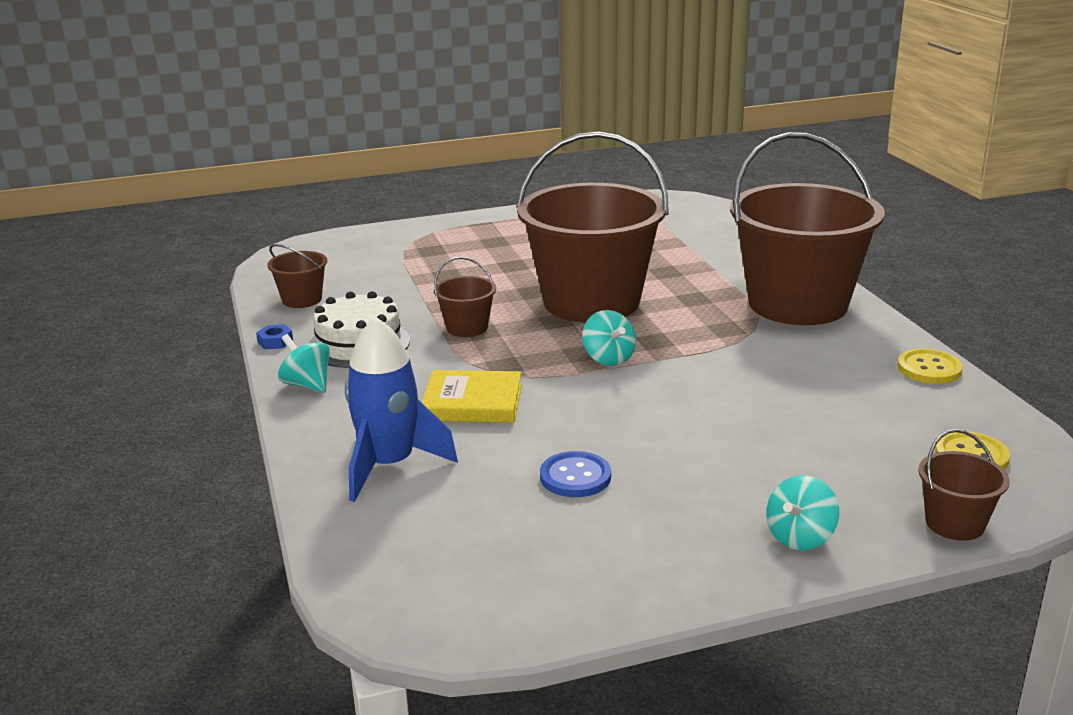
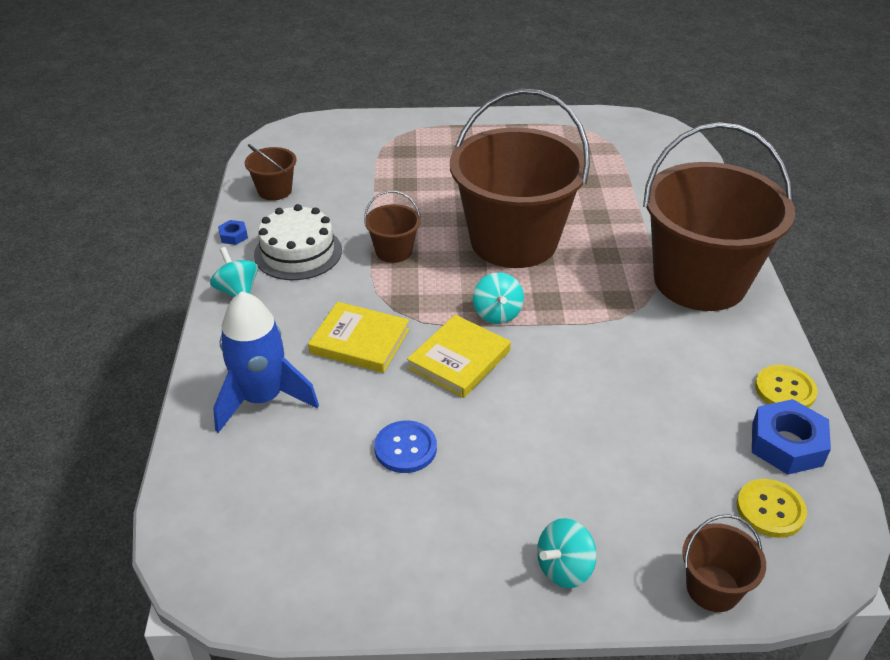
camera: 15 degrees right, 15 degrees up
(590, 399) = (459, 359): none -> yellow book
(956, 407) = (786, 444): none -> blue nut

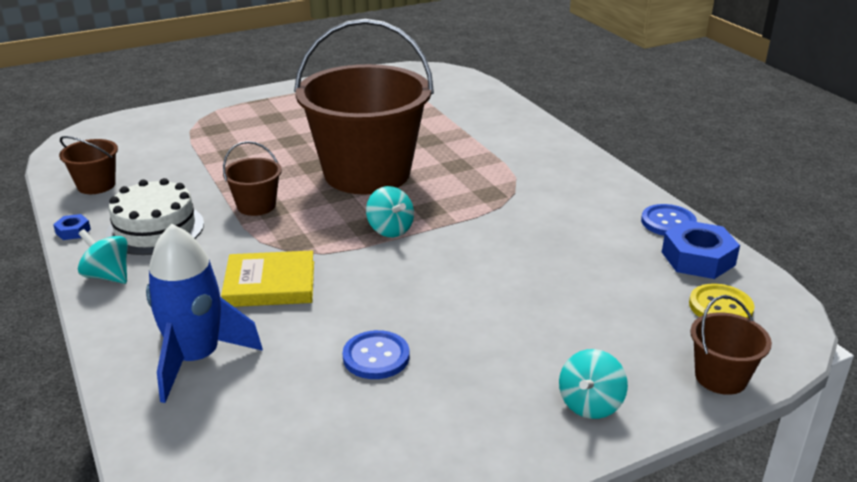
camera: 25 degrees left, 10 degrees down
(459, 359) = (379, 273): yellow book -> none
(700, 281) = (547, 166): brown bucket -> none
(785, 390) = (668, 222): yellow button -> blue button

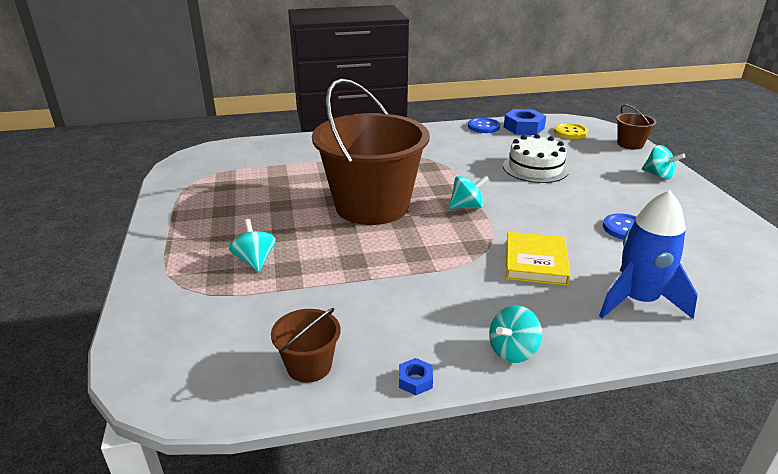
camera: 75 degrees left, 0 degrees up
(155, 229) = (429, 320): white cake -> white cake (535, 168)
(243, 137) = (255, 261): none -> turquoise spinning top
(256, 206) = (406, 261): brown bucket -> none

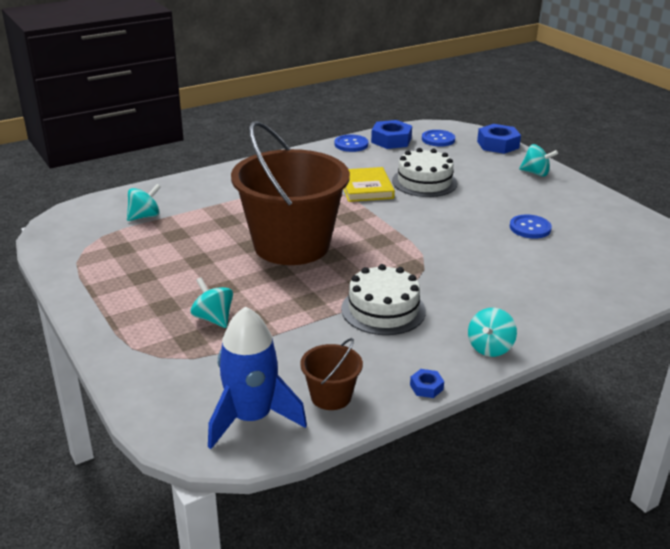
camera: 20 degrees left, 0 degrees up
(420, 284) = (383, 310): none -> white cake
(467, 206) = (382, 231): turquoise spinning top -> turquoise spinning top (145, 216)
(535, 262) = (470, 271): yellow book -> yellow book (365, 188)
(570, 132) = (438, 139): yellow button -> blue button
(630, 144) = (498, 144): brown bucket -> blue nut
(638, 300) = (566, 288): blue rocket -> blue rocket (251, 418)

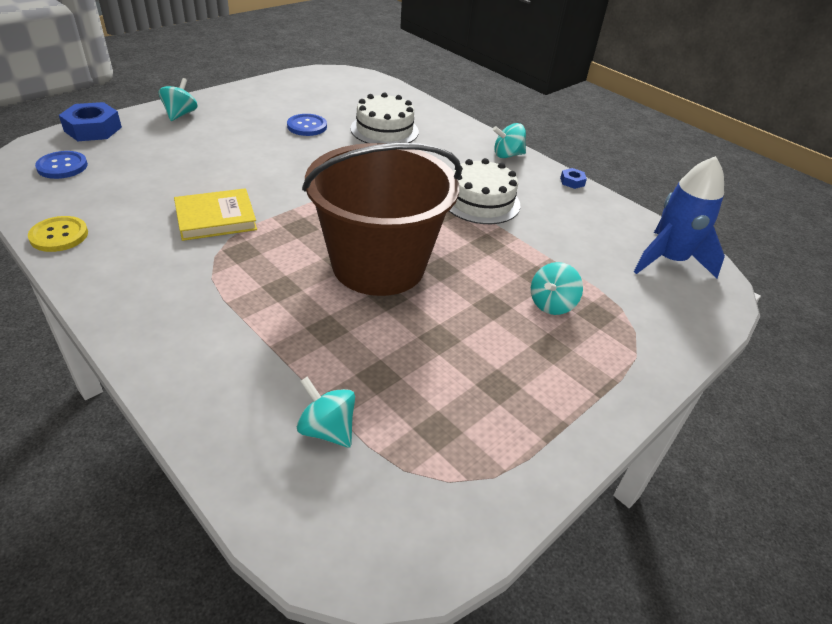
camera: 105 degrees left, 10 degrees up
(331, 396) = (614, 223): brown bucket -> none
(351, 144) = (59, 235): blue button -> yellow button
(391, 140) = (54, 201): blue nut -> none
(424, 182) = (200, 178): white cake -> white cake (384, 130)
(490, 348) = (507, 155): turquoise spinning top -> turquoise spinning top turned 150 degrees clockwise

